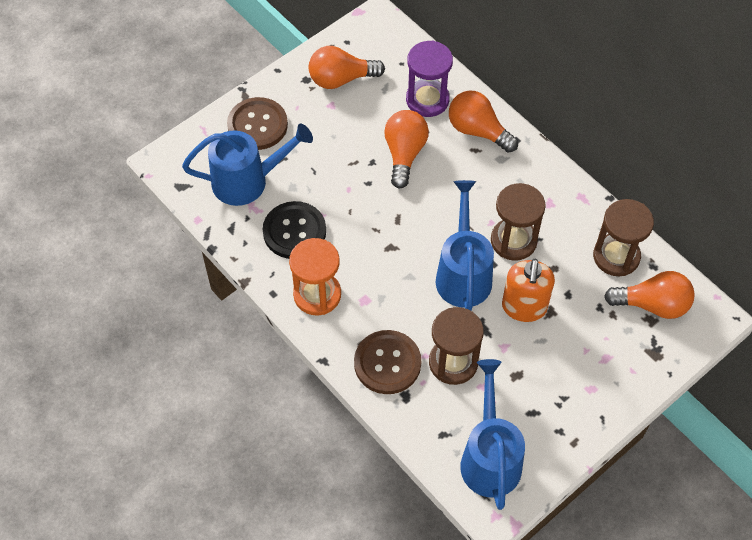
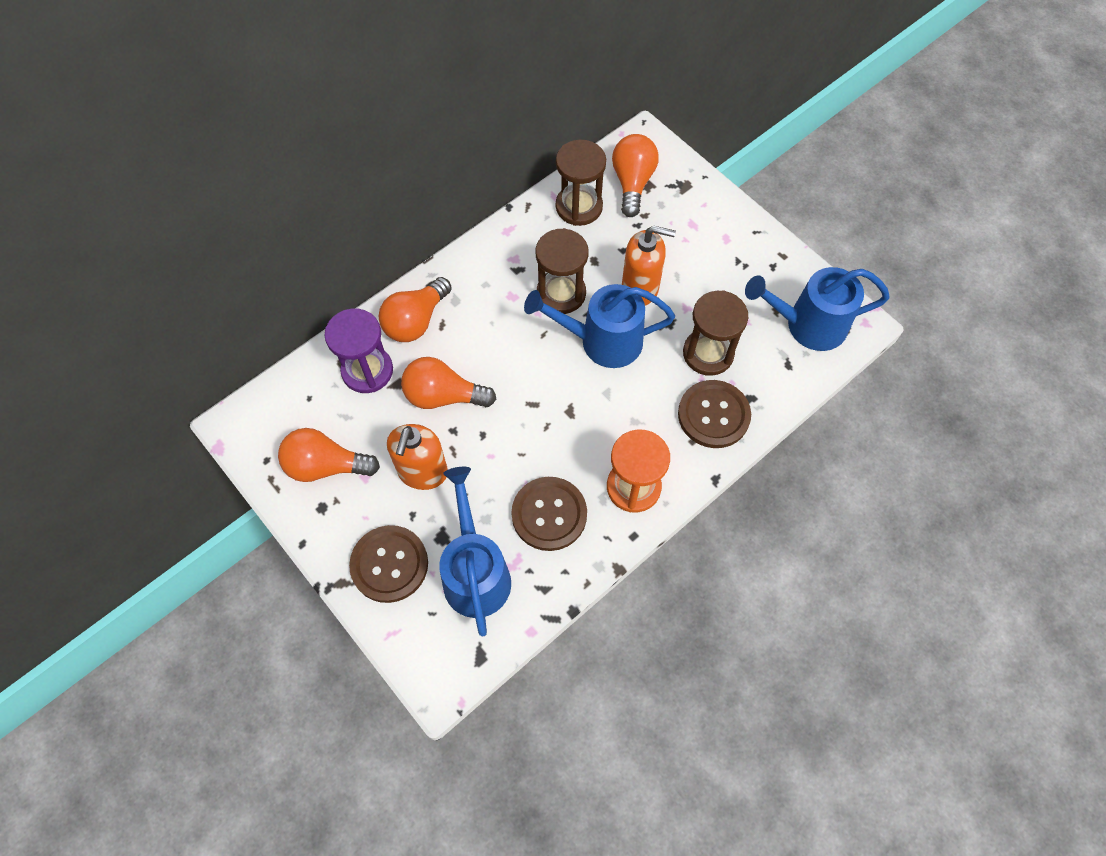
camera: 90 degrees left, 5 degrees up
(294, 231) = (549, 514): black button -> brown button
(334, 142) = (422, 472): none -> orange soap dispenser
(341, 79) = (326, 466): orange light bulb -> orange light bulb turned 105 degrees clockwise

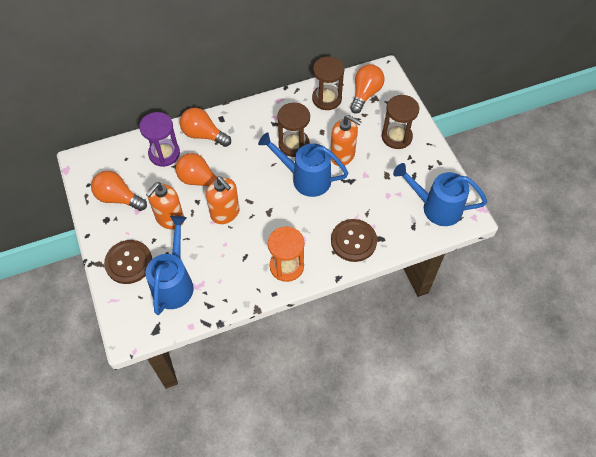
camera: 20 degrees right, 5 degrees down
(416, 321) = (203, 135): orange light bulb -> orange light bulb turned 60 degrees clockwise
(505, 435) = (225, 213): none -> orange soap dispenser
(549, 514) = (230, 265): brown button -> none
(708, 353) = (366, 205): brown hourglass -> brown hourglass (396, 137)

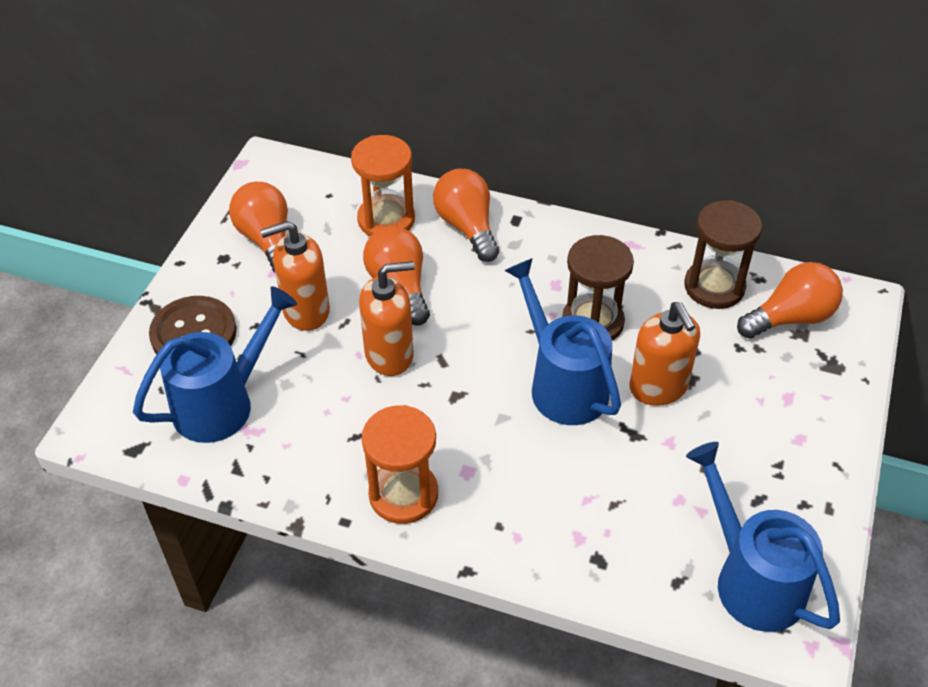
camera: 40 degrees right, 10 degrees down
(164, 154) = (386, 219): purple hourglass -> orange hourglass
(225, 213) = (389, 354): orange soap dispenser -> orange soap dispenser turned 105 degrees counterclockwise
(353, 241) = (548, 532): brown button -> none
(396, 137) = (785, 417): brown hourglass -> none

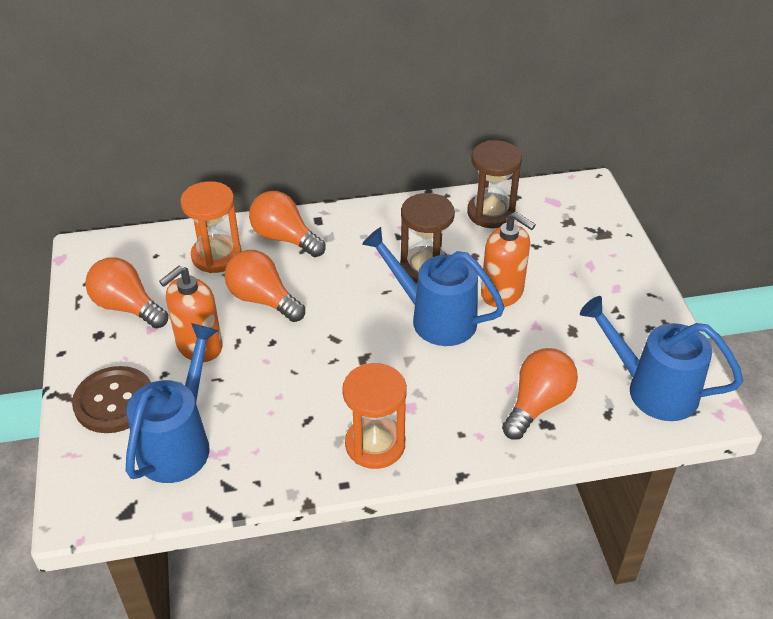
camera: 30 degrees left, 5 degrees down
(389, 354) = (291, 351): orange soap dispenser -> none
(790, 317) = (554, 214): orange light bulb -> orange light bulb (537, 404)

